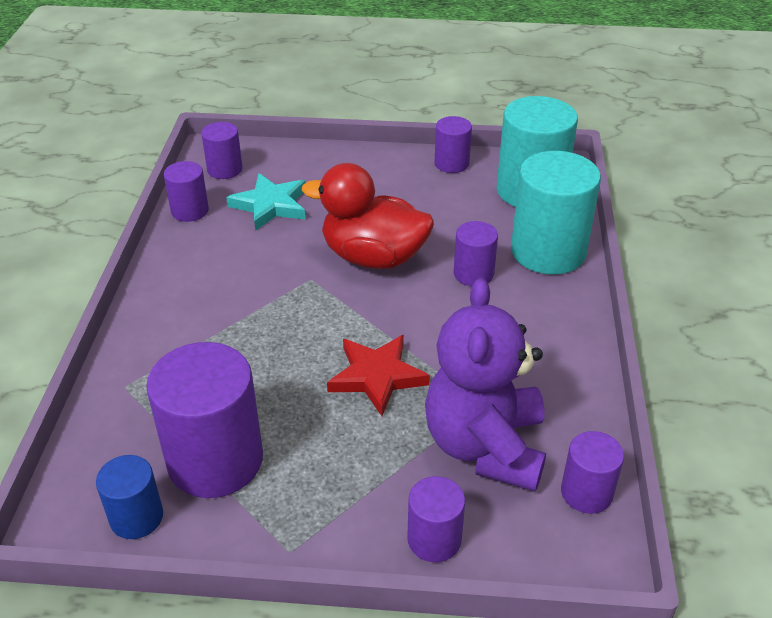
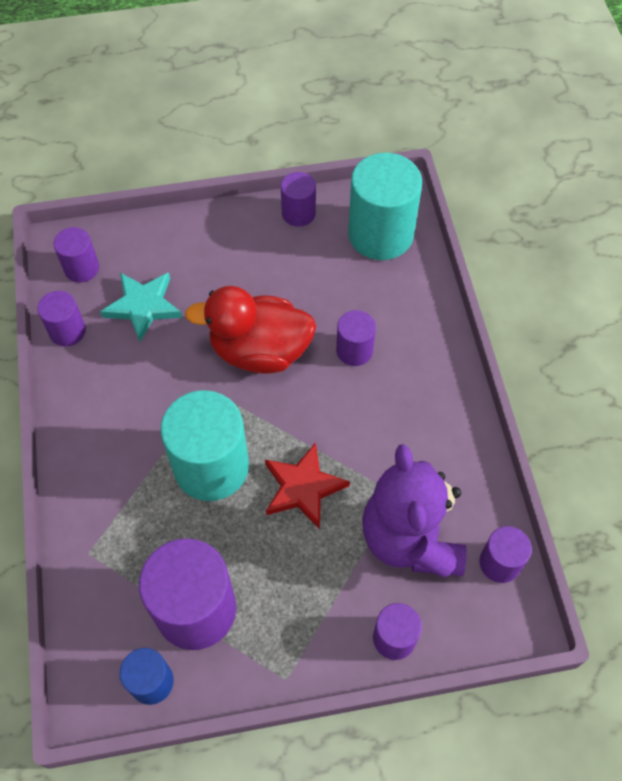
camera: 15 degrees left, 20 degrees up
(548, 251) = (413, 308): turquoise cylinder -> turquoise cylinder (211, 466)

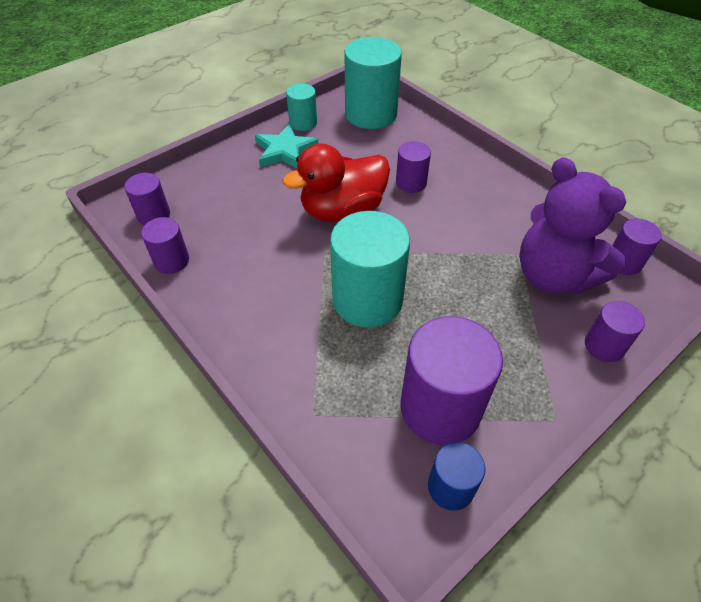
camera: 30 degrees left, 10 degrees down
(143, 306) = (226, 219): turquoise star -> turquoise star (285, 151)
(298, 213) = (303, 123): purple cylinder -> turquoise cylinder
(303, 487) = (449, 280): red star -> none

